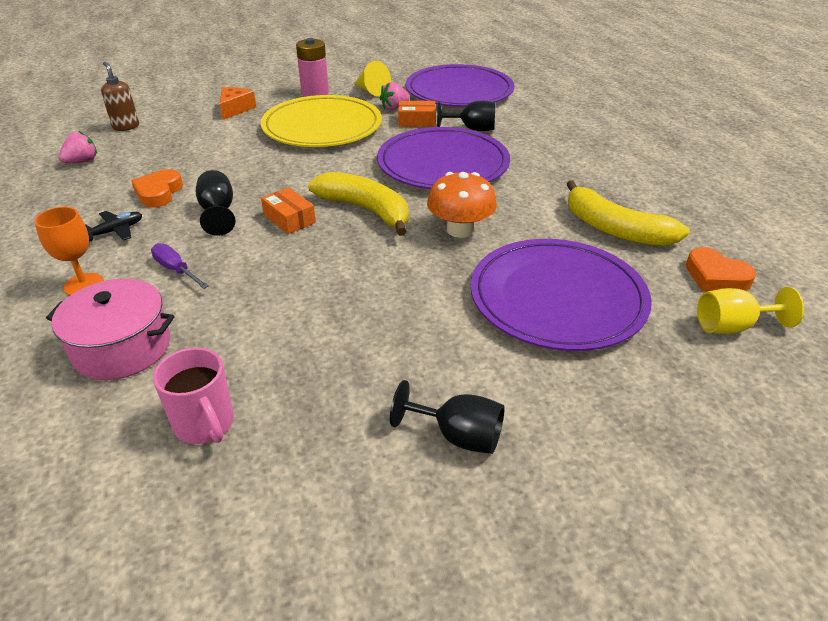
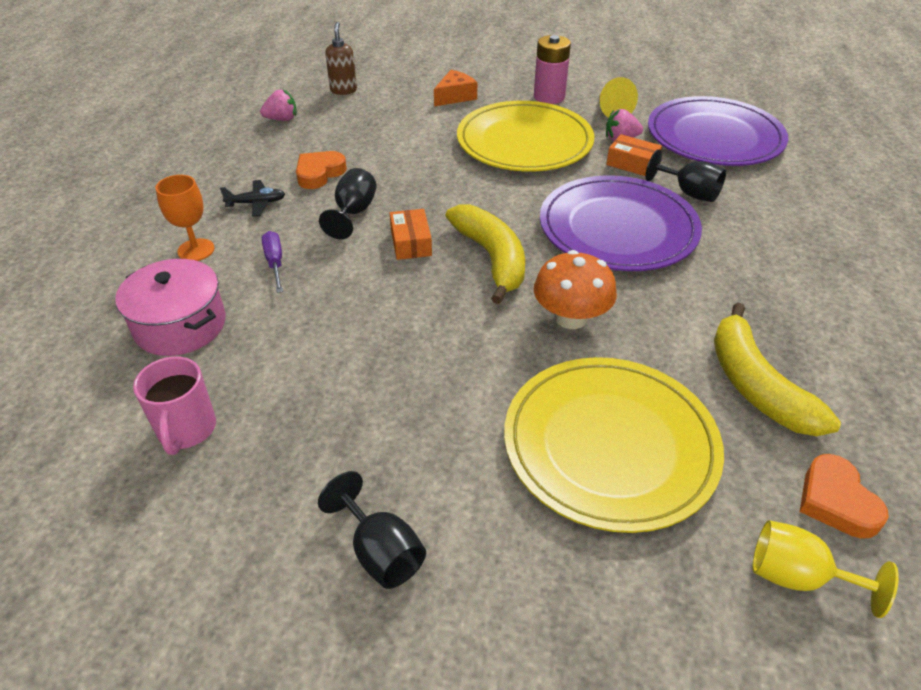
camera: 30 degrees right, 5 degrees up
(557, 298) = (610, 445): purple plate -> yellow plate

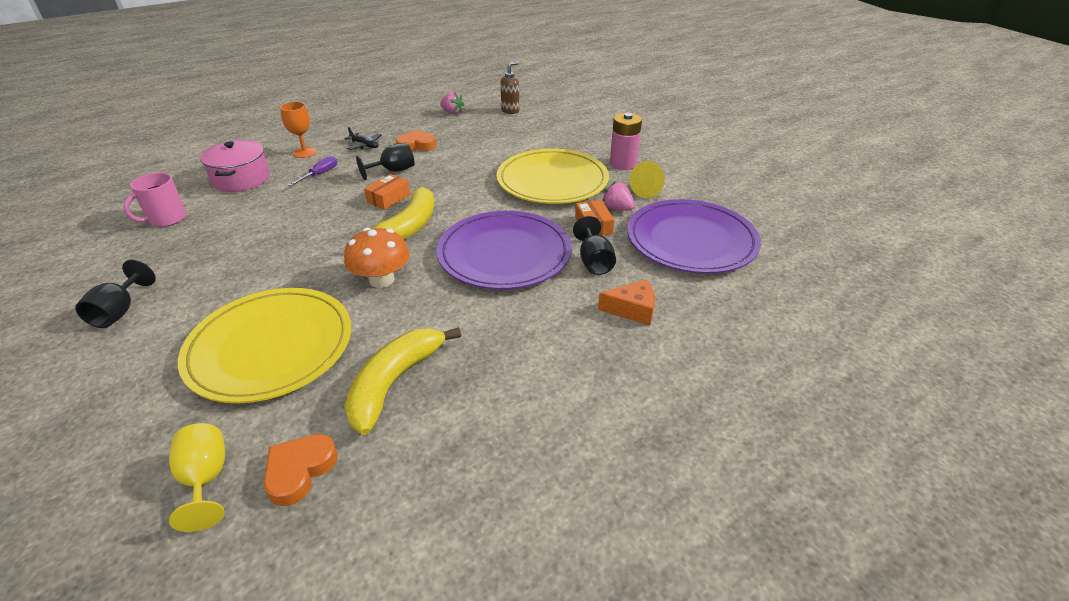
camera: 45 degrees right, 5 degrees down
(455, 96) = (564, 139): orange cheese -> orange cheese (632, 310)

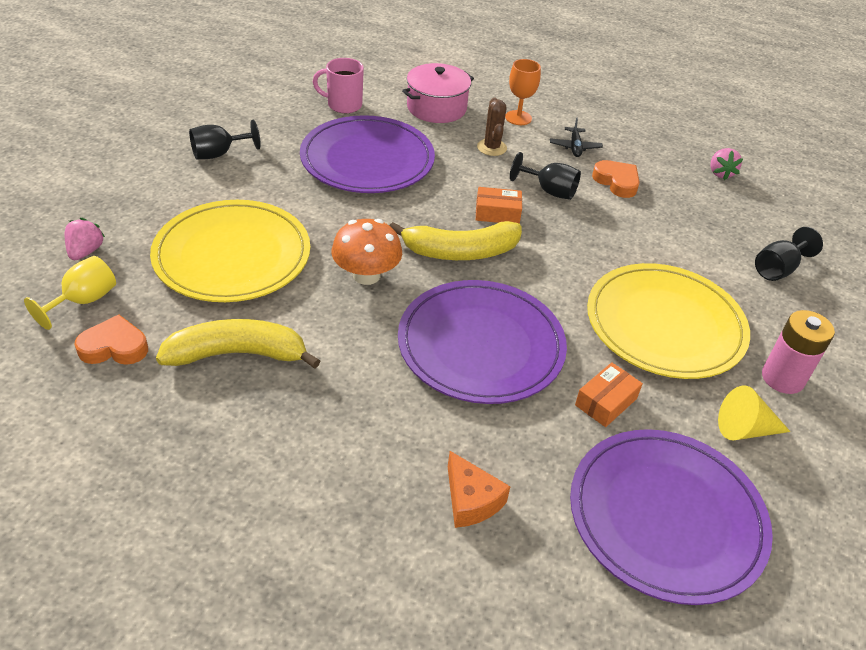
camera: 55 degrees right, 5 degrees up
(252, 232) = (367, 160): none -> purple plate
(320, 174) = (491, 147): purple screwdriver -> brown cactus
(510, 111) = (787, 217): brown soap dispenser -> none
(594, 261) = (533, 430): black goblet -> black goblet (778, 269)
(617, 208) = (666, 412): pink strawberry -> pink strawberry (85, 252)

